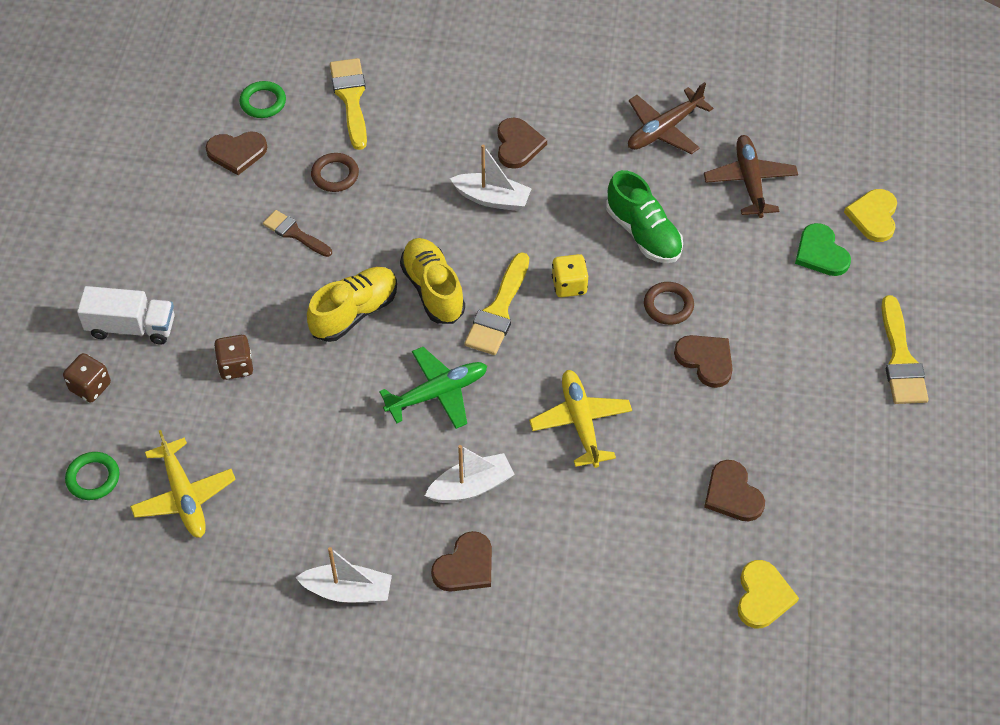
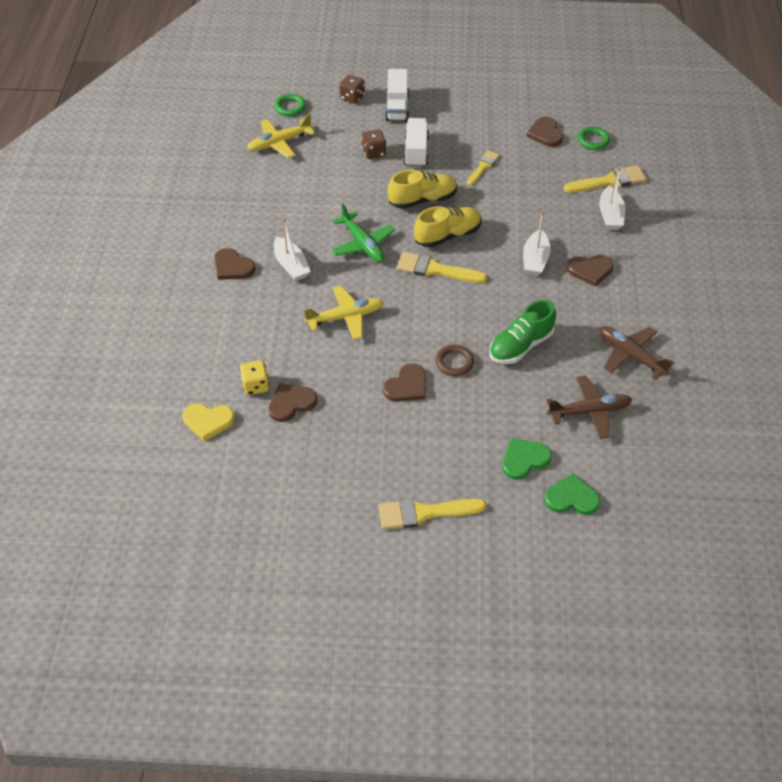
camera: 85 degrees right, 5 degrees down
(245, 311) = (416, 152): none -> white truck
(294, 233) = (483, 166): brown brush -> yellow brush
(335, 175) = (537, 180): brown ring -> none
(348, 591) = (215, 216): white boat -> white boat (610, 215)
(354, 313) = (422, 200): yellow shoe -> yellow shoe turned 60 degrees counterclockwise
(569, 285) = (464, 305): yellow dice -> yellow dice (255, 385)
(873, 216) = (571, 498): yellow heart -> green heart

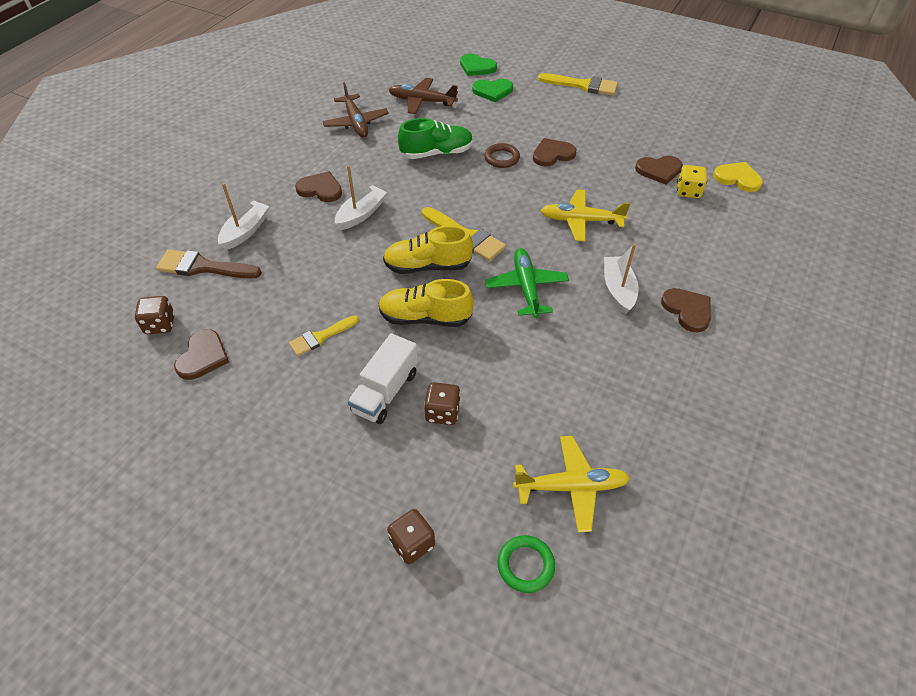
camera: 155 degrees left, 0 degrees up
(397, 107) = (356, 489): white truck -> none
(593, 140) = (160, 325): green ring -> brown dice
(609, 181) = (203, 267): yellow brush -> brown brush

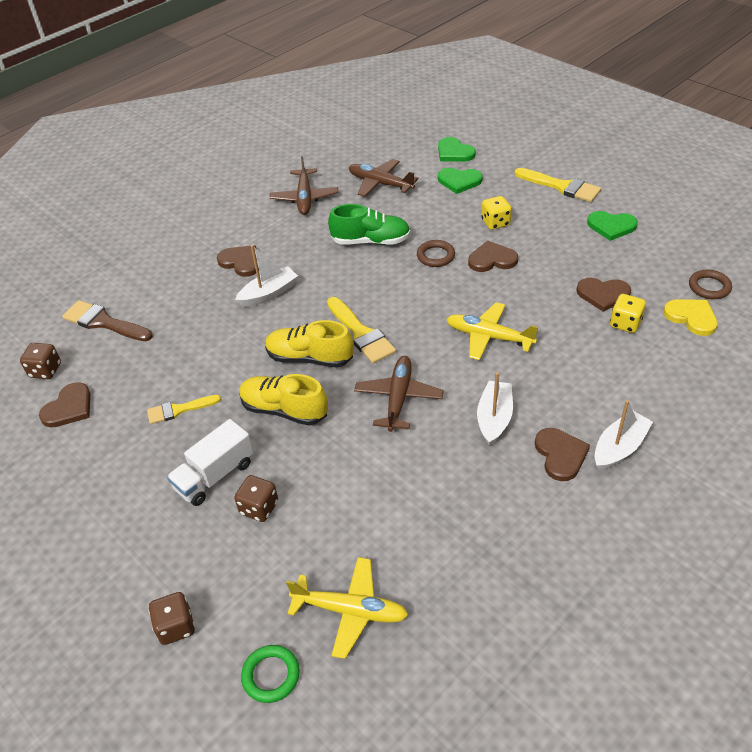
camera: 20 degrees right, 5 degrees down
(245, 231) = (155, 293): white boat -> white boat (619, 448)
(526, 288) = (398, 398): green plane -> brown plane
(541, 122) = (495, 223): none -> yellow dice
(639, 113) = (611, 226): none -> green heart
(739, 152) = (709, 287): none -> brown ring

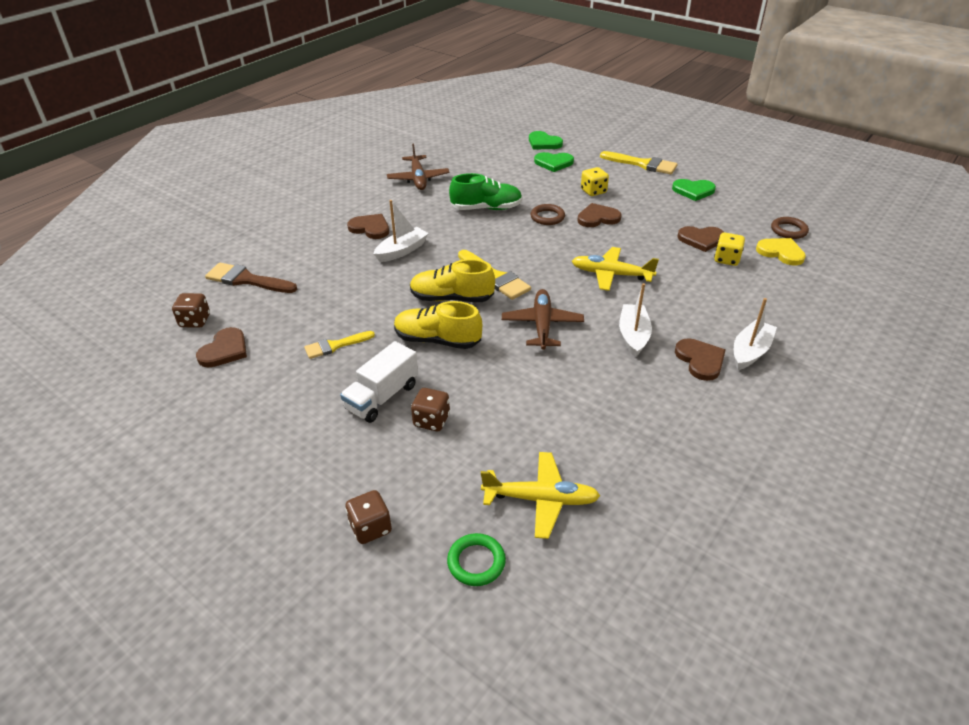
camera: 10 degrees left, 5 degrees down
(380, 184) = (484, 166): brown plane -> none

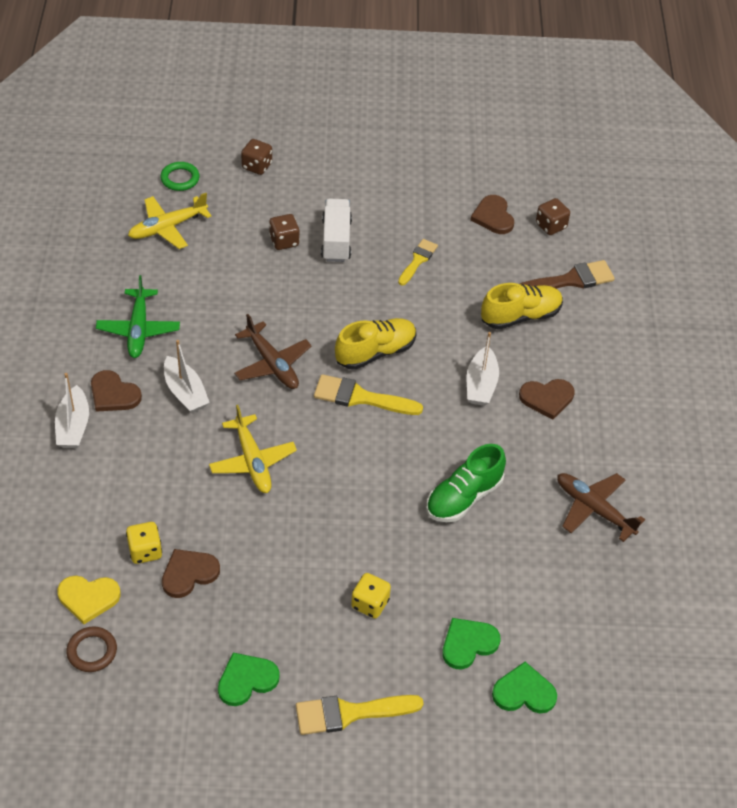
camera: 140 degrees right, 10 degrees up
(437, 340) = (344, 305): yellow shoe -> yellow shoe (520, 316)
(547, 217) = (384, 519): brown ring -> none
(598, 218) = (328, 550): brown heart -> none
(611, 275) = (252, 461): yellow plane -> yellow plane turned 90 degrees clockwise
(644, 404) = (138, 329): none -> green plane

